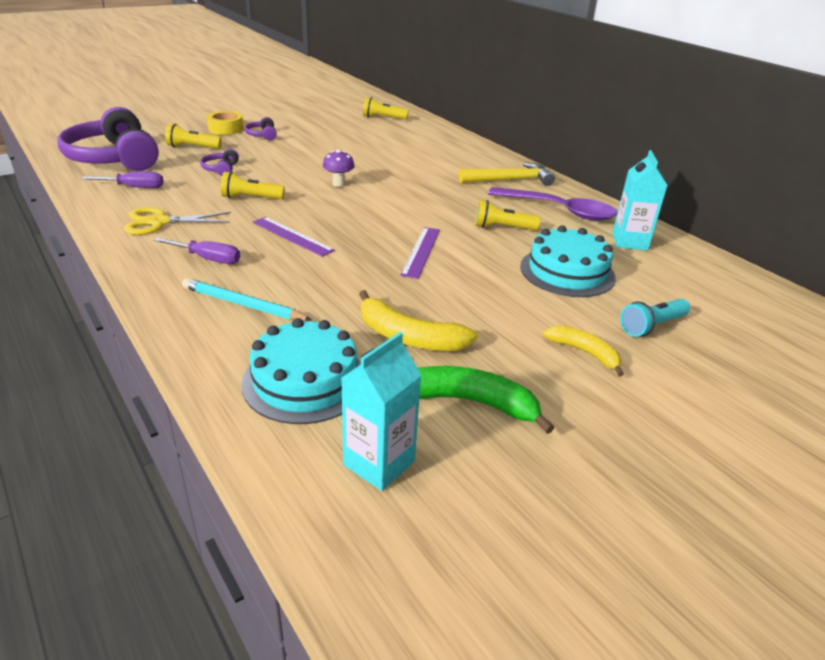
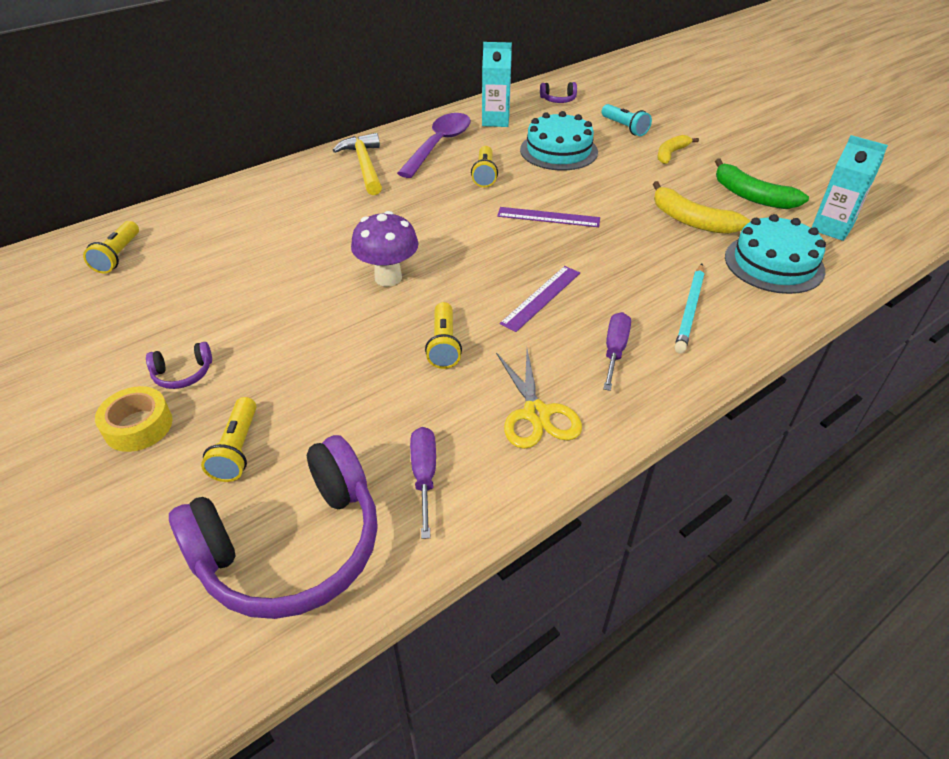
camera: 90 degrees left, 10 degrees up
(221, 169) = (342, 393): purple headphones -> purple headphones (558, 100)
(338, 184) = (388, 278): purple mushroom -> purple mushroom, size x1.60
(409, 337) = (691, 220): yellow banana -> yellow banana turned 105 degrees clockwise
(471, 402) = (751, 196): green banana -> green banana turned 60 degrees counterclockwise

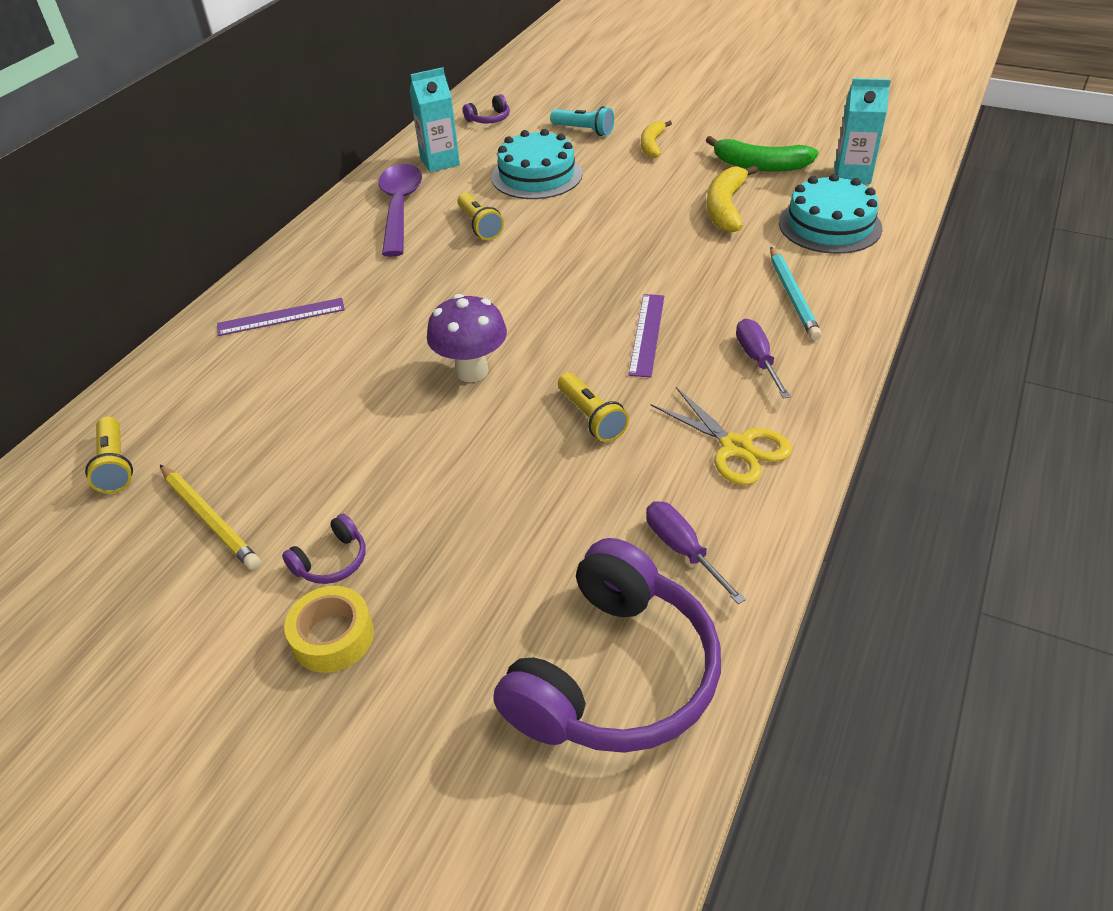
camera: 25 degrees left, 0 degrees up
(138, 313) = (210, 519): none -> yellow pencil
(237, 449) = (469, 610): yellow flashlight -> none
(364, 166) = (332, 258): yellow hammer -> none
(548, 217) = (585, 250): purple ruler -> purple ruler (281, 317)
(691, 220) = (725, 208): yellow banana -> yellow banana turned 90 degrees clockwise

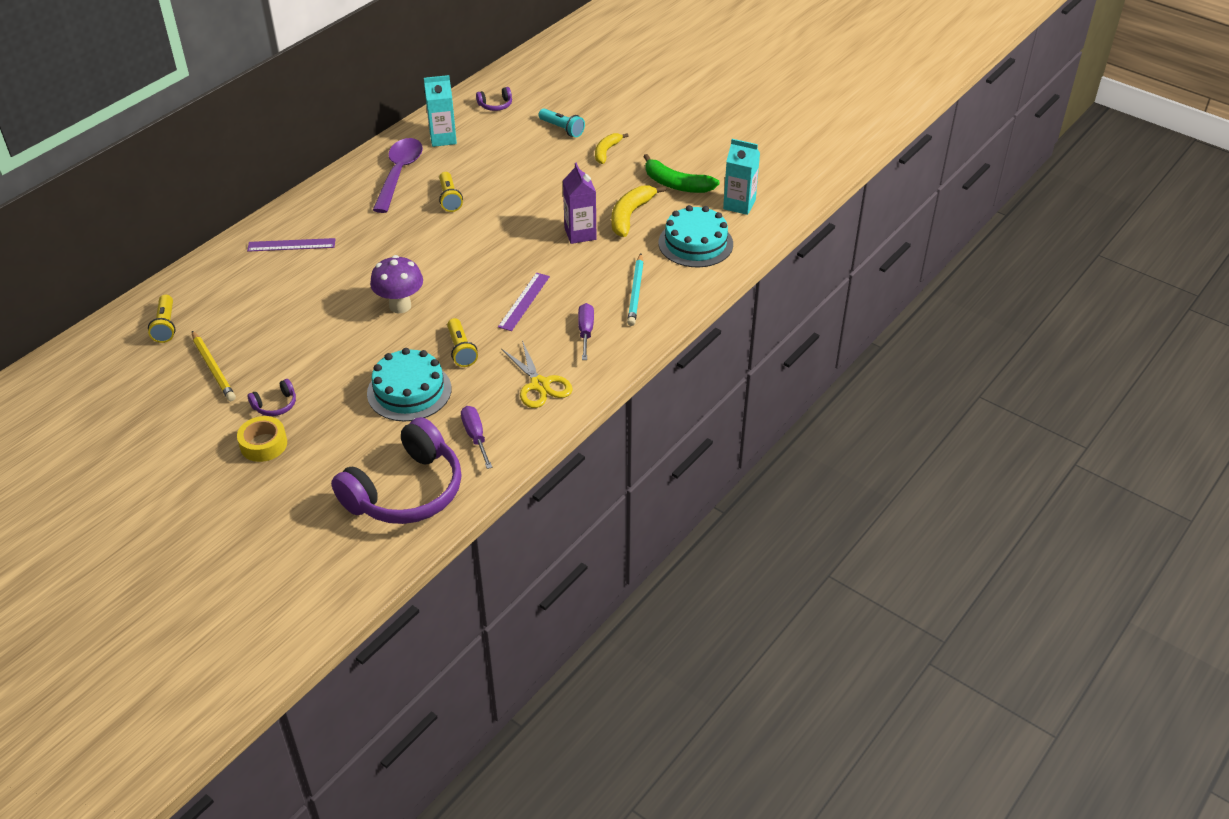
camera: 10 degrees right, 0 degrees up
(536, 175) = (508, 163): turquoise cake -> turquoise cake (409, 391)
(674, 238) = (580, 234): none -> purple carton

